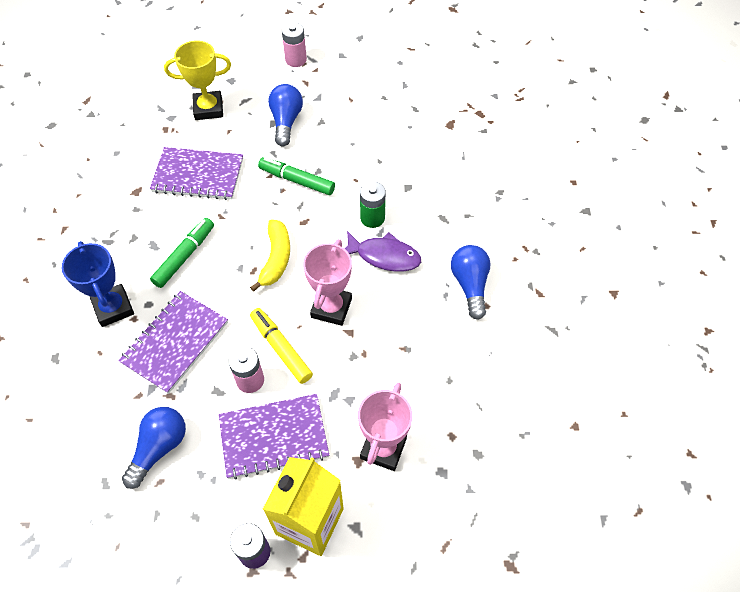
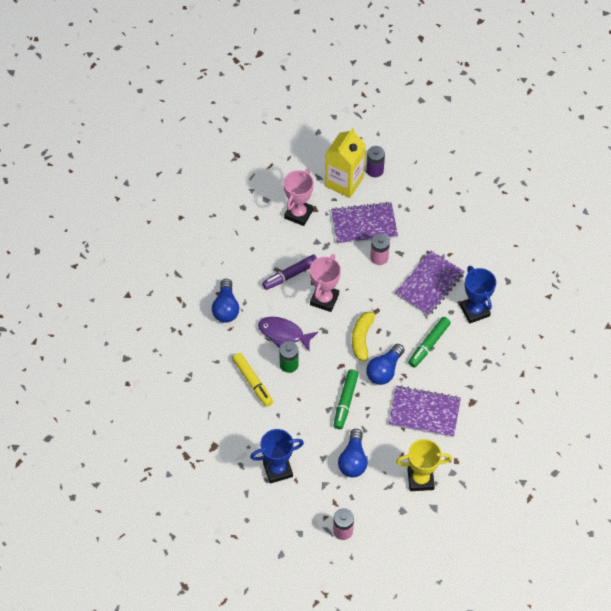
camera: 175 degrees left, 0 degrees up
(159, 448) = (433, 224): blue light bulb -> blue light bulb (384, 370)
(281, 348) = (359, 275): yellow marker -> yellow marker (252, 382)
(297, 180) = (345, 401): green marker -> green marker turned 75 degrees clockwise
(372, 107) = (277, 469): none -> blue trophy
(385, 341) = (290, 275): none -> purple marker

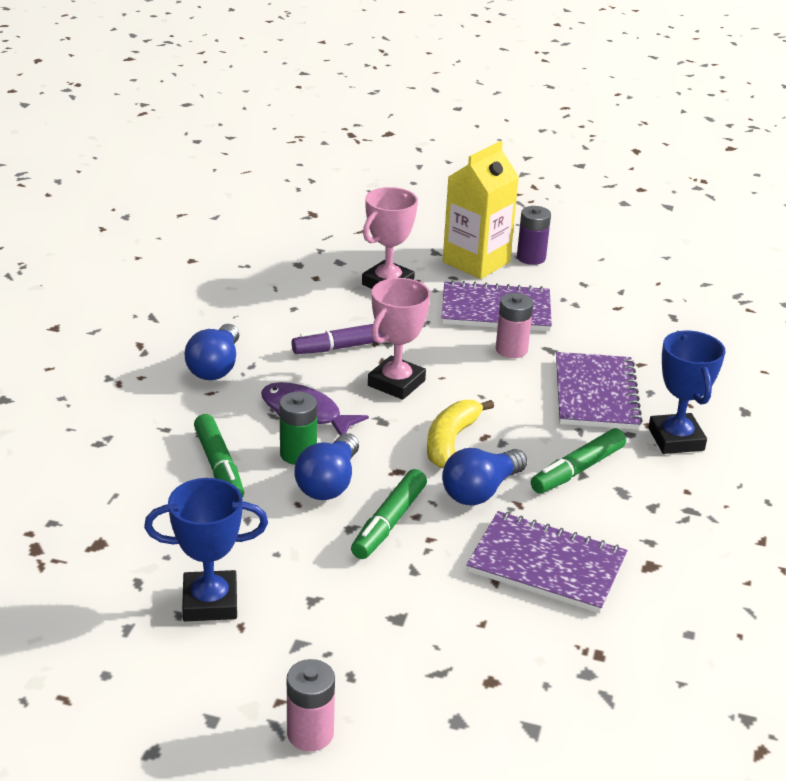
camera: 10 degrees right, 25 degrees down
(252, 382) = (219, 466): yellow marker -> green marker
(353, 460) = (374, 614): blue light bulb -> blue light bulb (329, 483)
(420, 479) = (512, 672): yellow trophy -> none
(429, 284) = (596, 394): purple notebook -> purple notebook turned 45 degrees counterclockwise

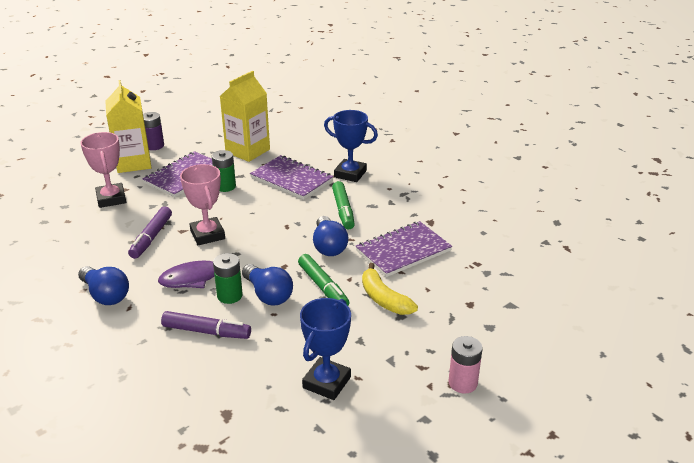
camera: 55 degrees left, 0 degrees up
(219, 466) = (206, 332): green marker -> purple marker
(451, 441) = (278, 238): yellow banana -> yellow banana (384, 299)
(511, 349) = (225, 186): pink battery -> green battery
(614, 329) = (247, 151): none -> yellow carton

